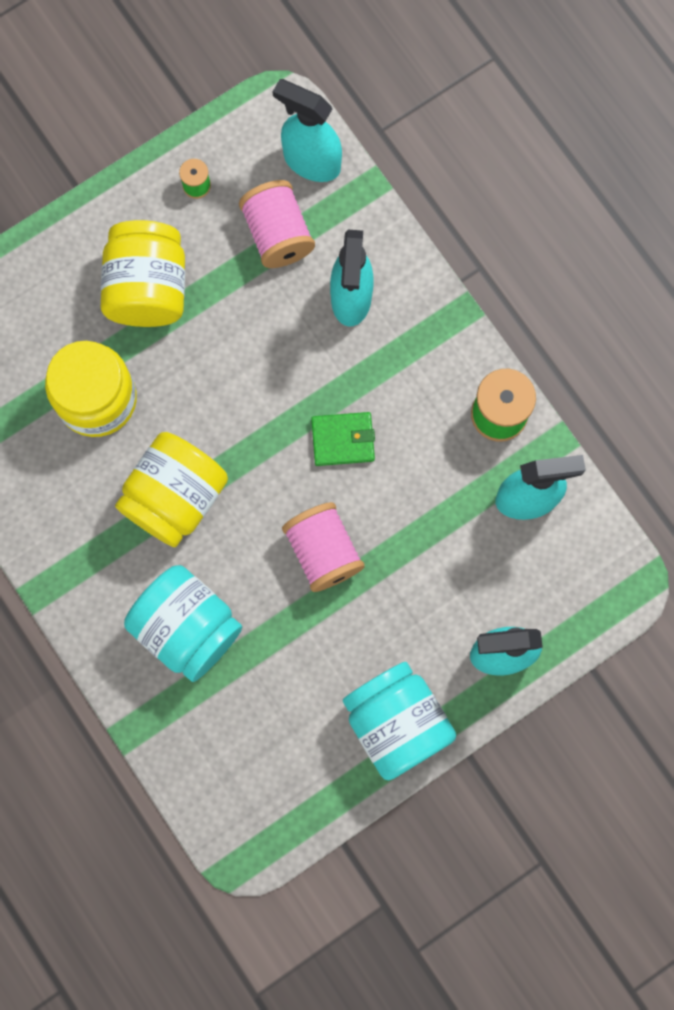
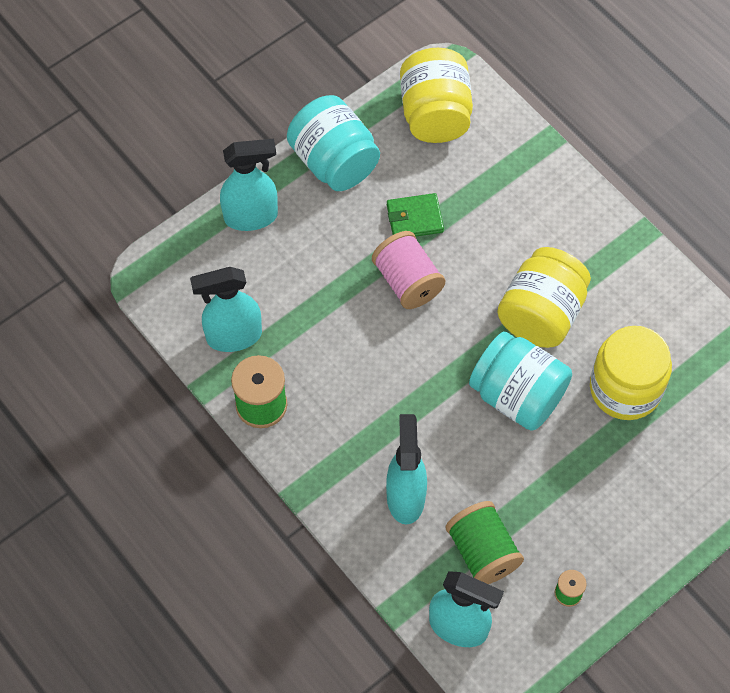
camera: 175 degrees right, 15 degrees down
(148, 288) = (597, 490): yellow jar -> yellow jar (435, 114)
(187, 628) = (514, 216): turquoise jar -> turquoise jar (517, 395)
(277, 234) = (482, 551): pink spool -> green spool
(343, 440) = (400, 372): green wallet -> green wallet (414, 218)

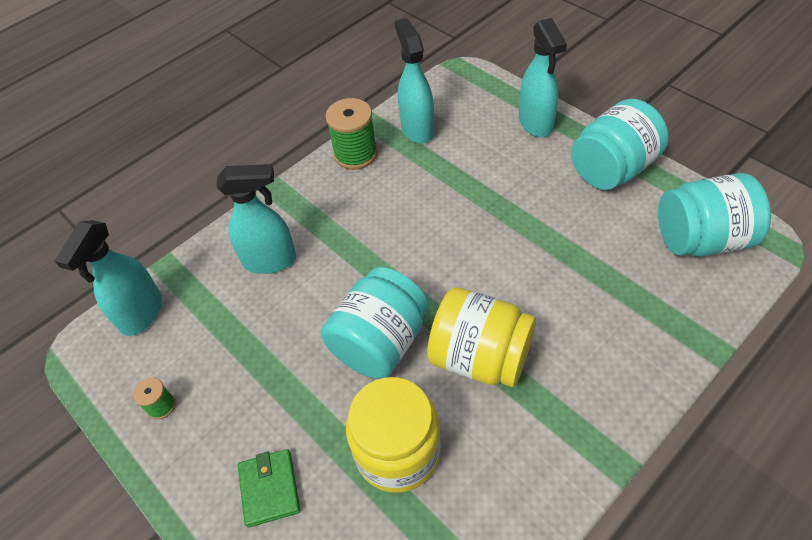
camera: 90 degrees right, 10 degrees down
(407, 281) = (495, 238): pink spool -> none
(414, 218) = (568, 236): green wallet -> green wallet (269, 489)
(435, 114) = (701, 239): yellow jar -> turquoise jar
(482, 551) = (212, 326): green spool -> none

